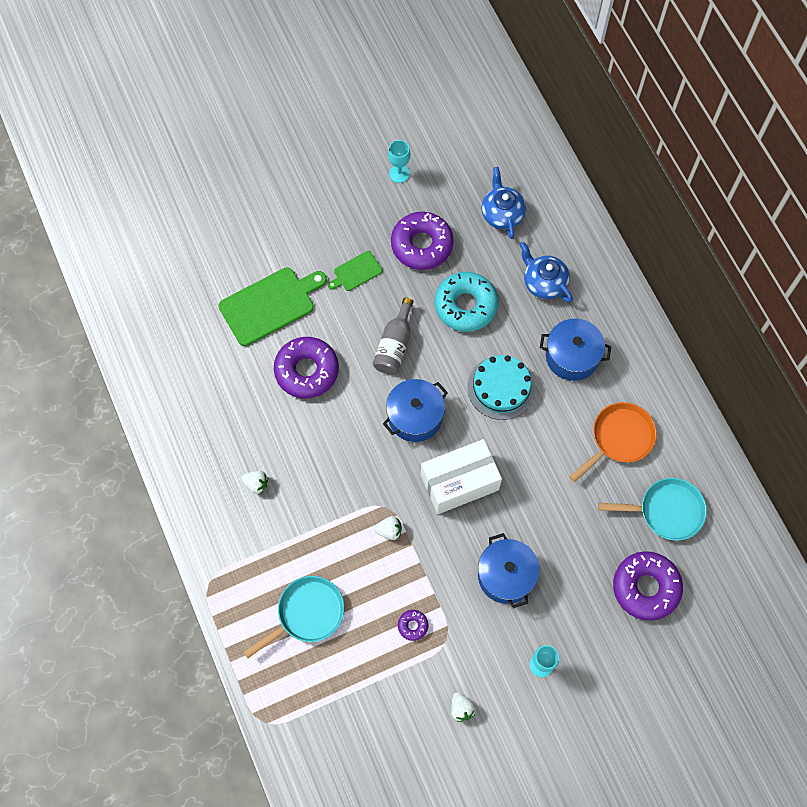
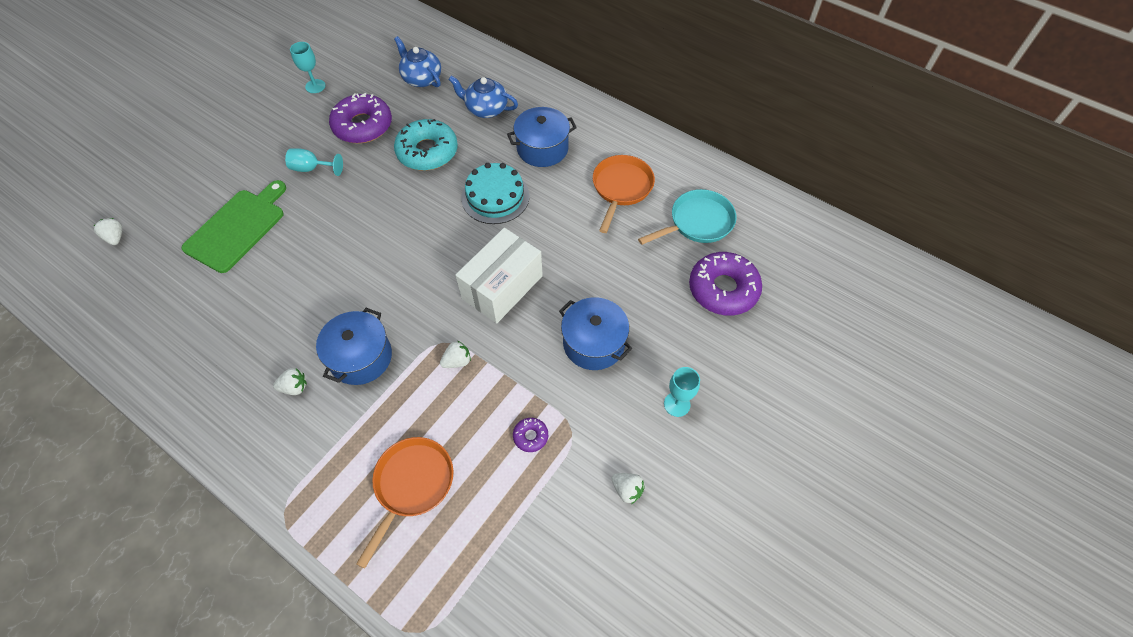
camera: 30 degrees left, 10 degrees down
(170, 263) = (116, 237): none -> white strawberry
(307, 371) = (301, 264): purple donut -> none
(307, 613) = (412, 485): turquoise pan -> orange pan
(356, 272) = (312, 169): green cutting board -> turquoise goblet
(394, 345) = (378, 207): grey bottle -> none
(415, 416) = (429, 254): blue pot -> blue pot (361, 357)

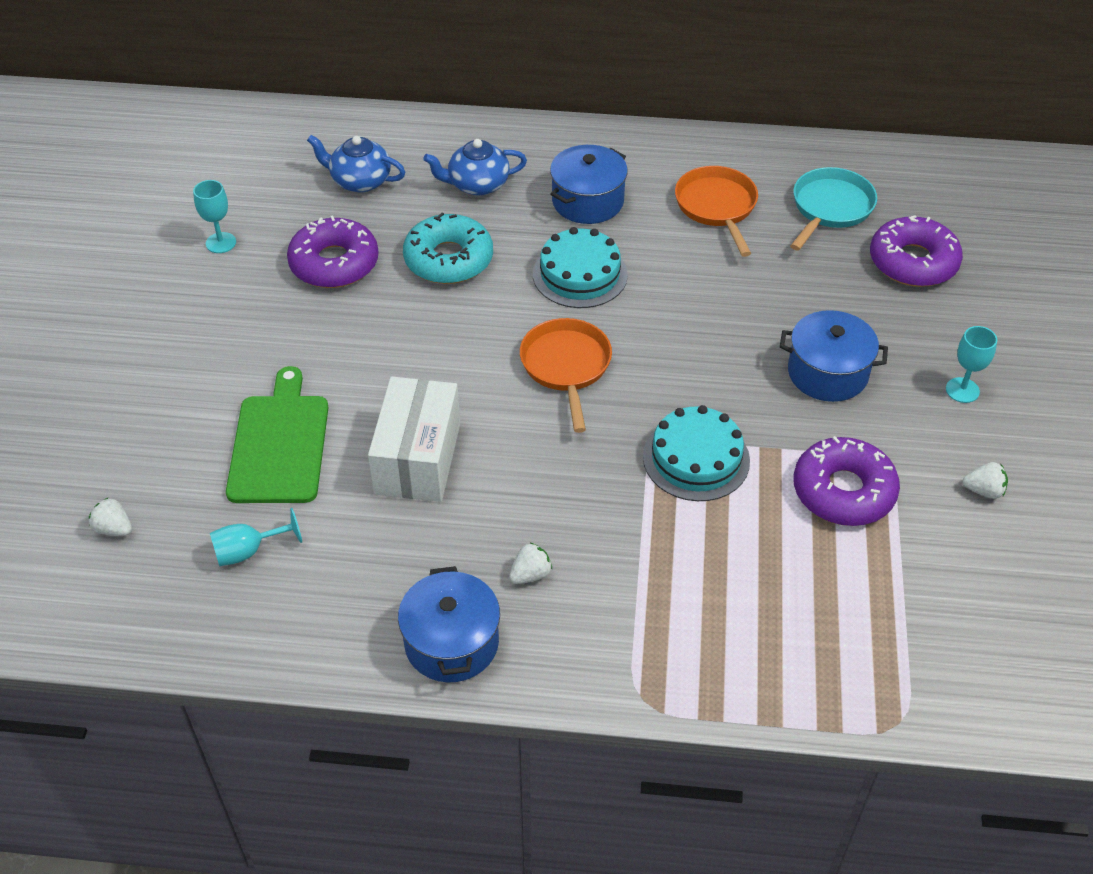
camera: 30 degrees left, 10 degrees down
(312, 169) = (313, 338): turquoise goblet -> turquoise goblet (248, 551)
(361, 357) = (580, 507): blue pot -> blue pot (451, 642)
(412, 485) = (761, 599): orange pan -> orange pan (566, 367)
(457, 361) = (696, 458): white strawberry -> turquoise cake
(502, 287) = (676, 363): white box -> white box (418, 458)
(530, 436) = (843, 491): purple donut -> purple donut, size x2.26

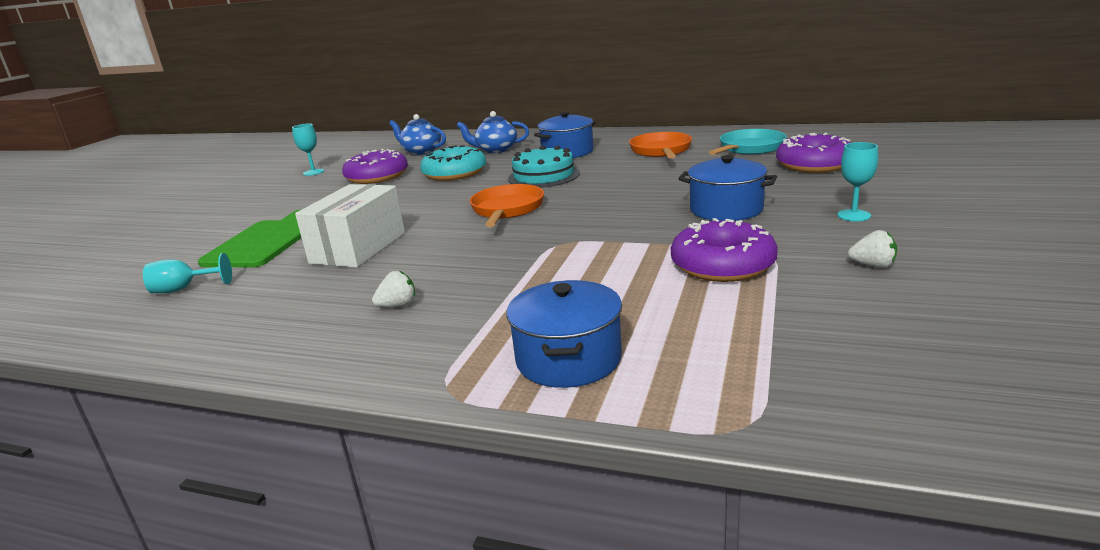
camera: 15 degrees right, 25 degrees down
(114, 529) = (103, 277): white strawberry -> none
(451, 642) = (292, 343): blue pot -> blue pot (568, 359)
(696, 458) = (589, 248): turquoise cake -> none

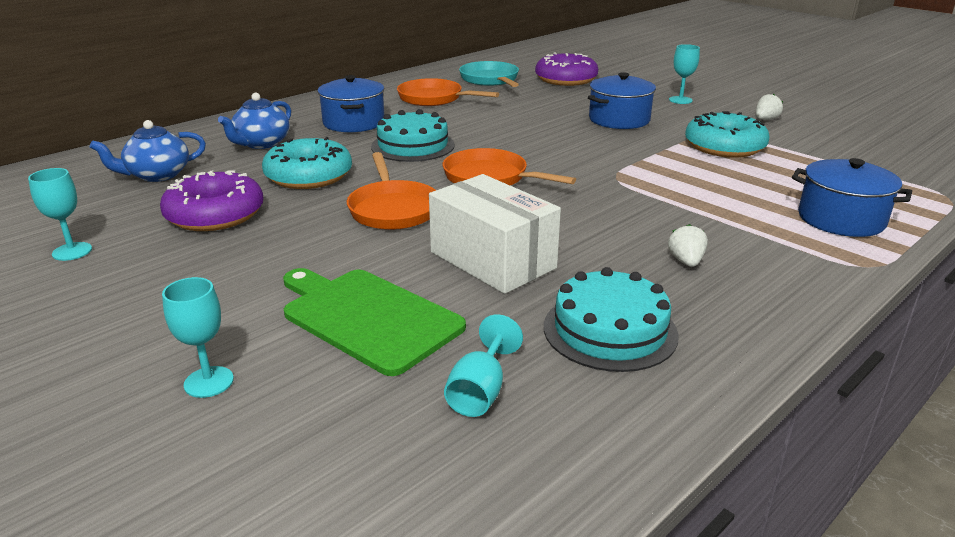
camera: 65 degrees left, 5 degrees up
(189, 234) = (209, 382): none -> turquoise goblet
(267, 305) = (610, 330): none -> turquoise cake
(420, 204) = (393, 209): none -> orange pan
(722, 265) = (724, 146): purple donut -> turquoise donut

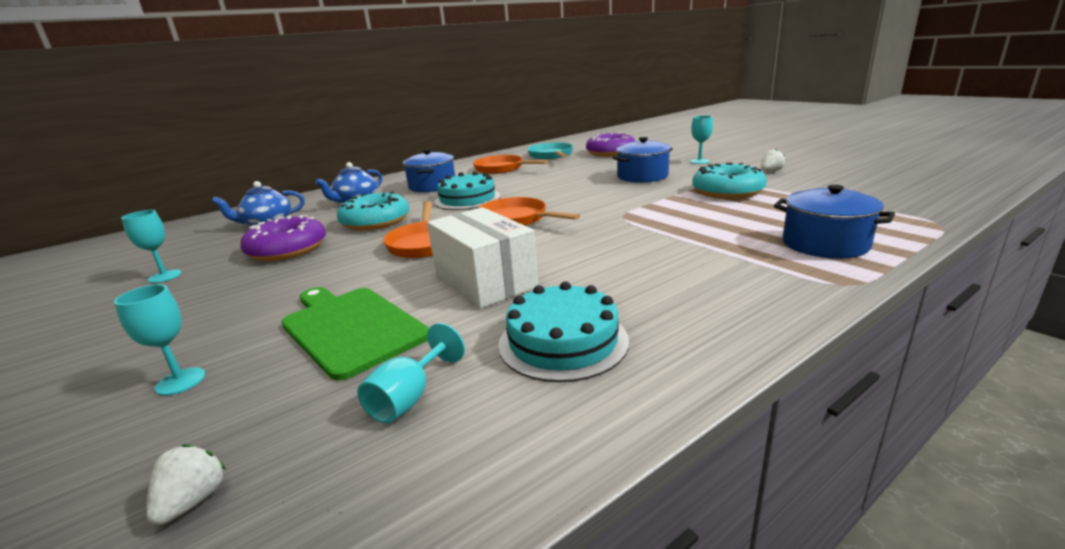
camera: 10 degrees right, 5 degrees down
(686, 261) = (661, 281): white strawberry -> white strawberry (193, 501)

